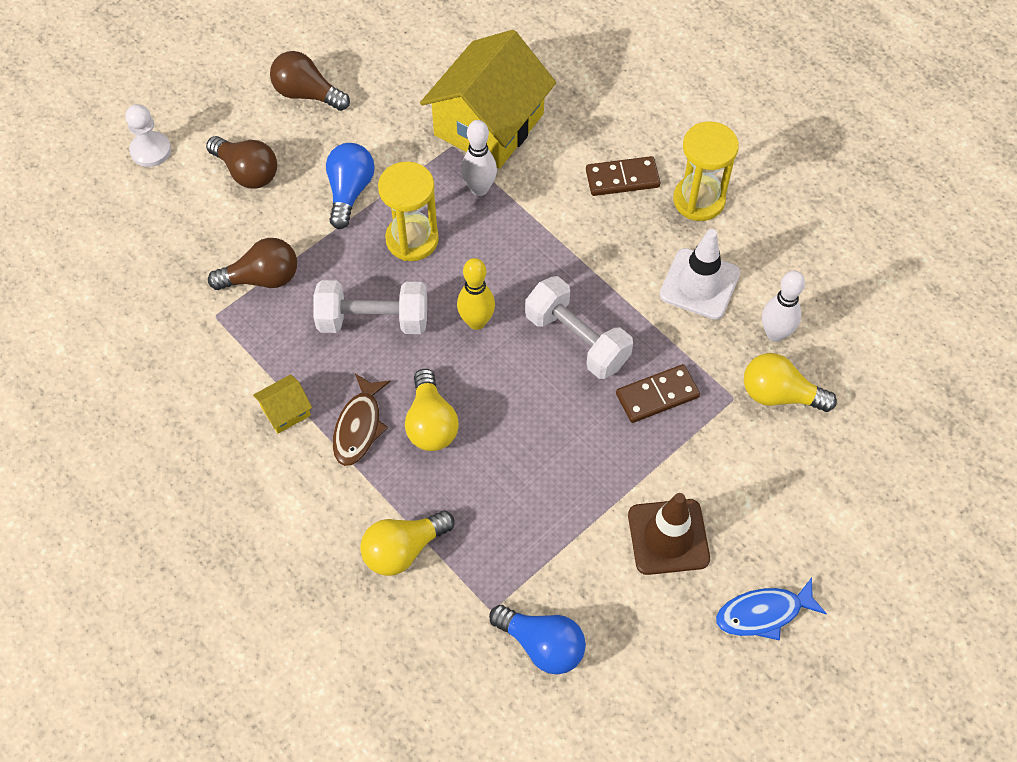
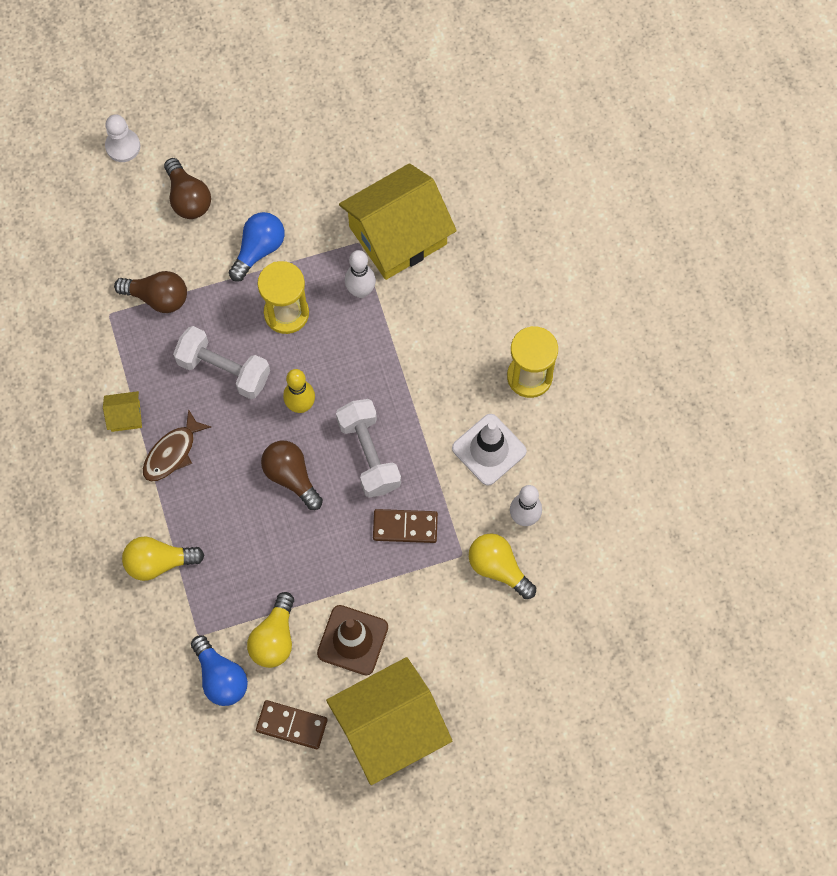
camera: 25 degrees right, 10 degrees up
(307, 94) = (267, 145): brown light bulb -> brown light bulb (291, 477)
(431, 423) = (226, 473): yellow light bulb -> yellow light bulb (274, 638)
(622, 178) = (479, 330): brown domino -> brown domino (292, 725)
(763, 613) = (389, 728): blue fish -> yellow house

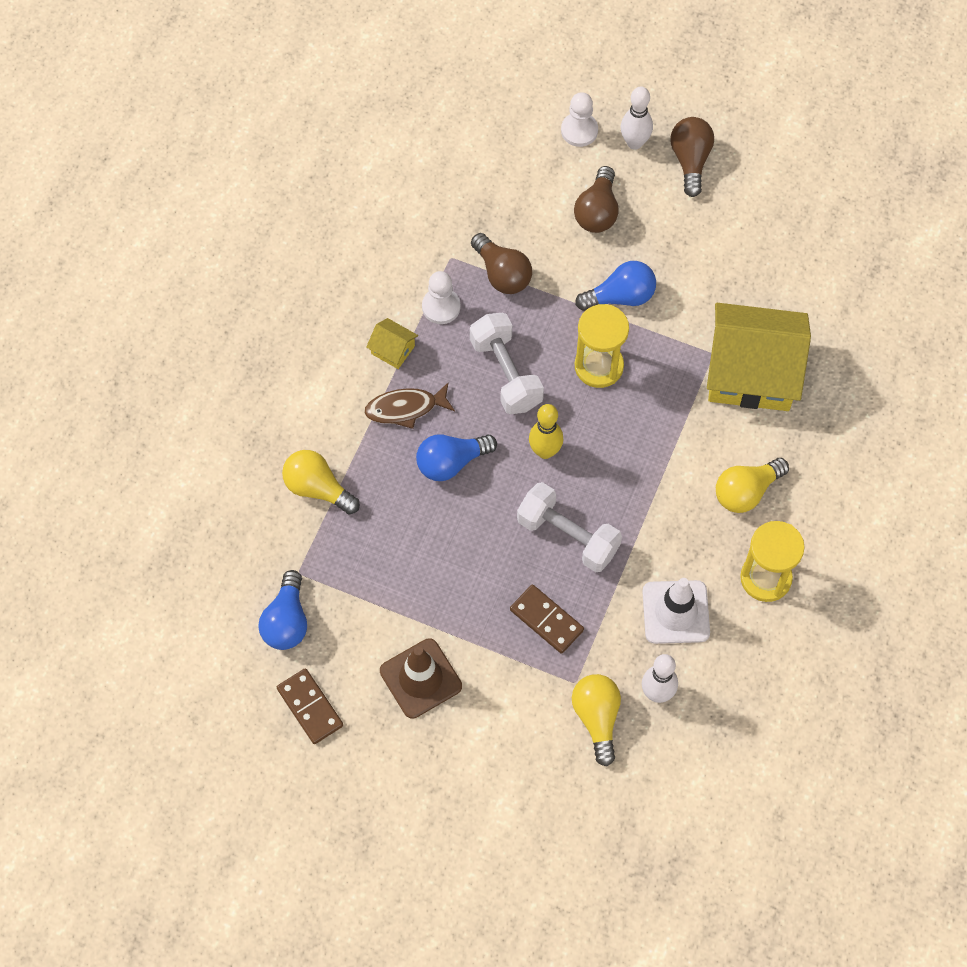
camera: 40 degrees right, 5 degrees down
(133, 356) = (441, 307): none -> white pawn
(240, 466) = (451, 462): none -> blue light bulb
(274, 638) = (358, 624): yellow light bulb -> yellow light bulb (746, 491)
(291, 477) = (486, 503): brown light bulb -> brown light bulb (690, 160)
(361, 291) = (679, 395): white bowling pin -> white bowling pin (634, 142)
(369, 454) = (568, 536): white dumbbell -> white dumbbell turned 75 degrees counterclockwise
(389, 728) = (388, 776): yellow house -> none

